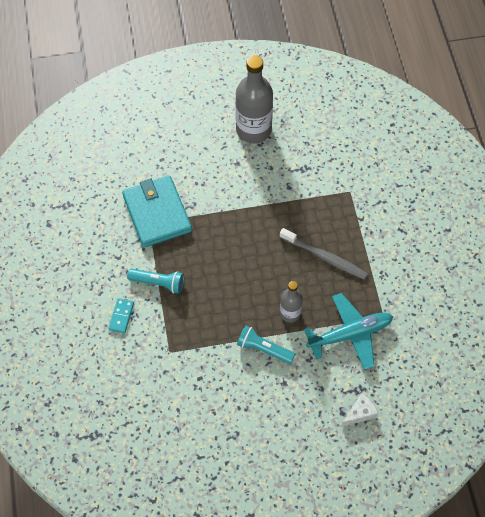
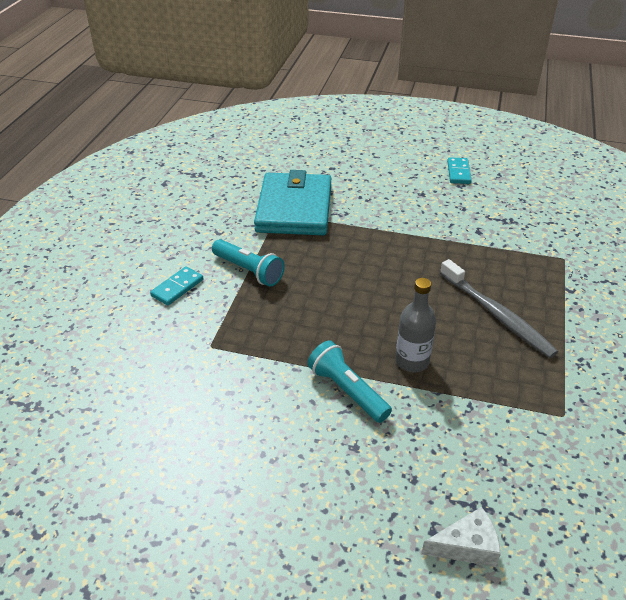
camera: 25 degrees right, 20 degrees down
(253, 130) = (458, 172): grey bottle -> turquoise domino
(350, 334) = (497, 421): turquoise plane -> none

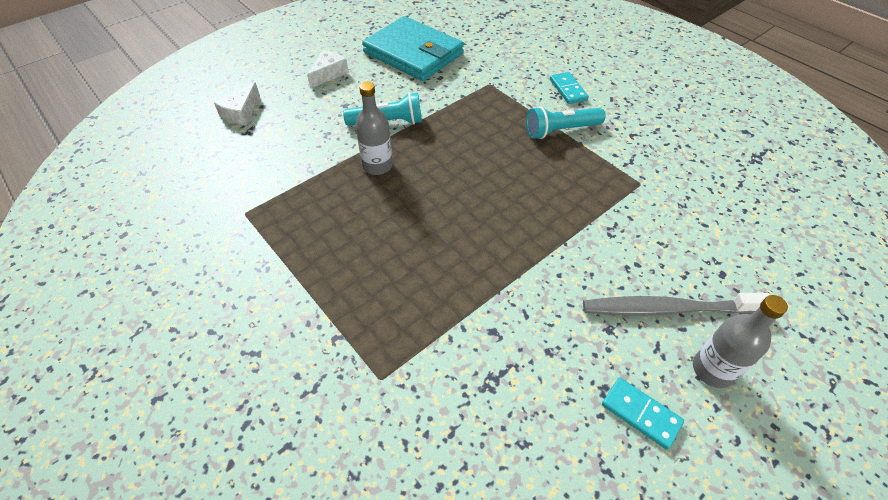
camera: 125 degrees right, 10 degrees up
(294, 208) = (644, 199): turquoise wallet -> turquoise wallet (413, 53)
(312, 509) = (328, 74): none -> white cheese
(405, 159) = (712, 370): none -> grey bottle
(497, 315) = (367, 250): grey toothbrush -> grey toothbrush (667, 309)

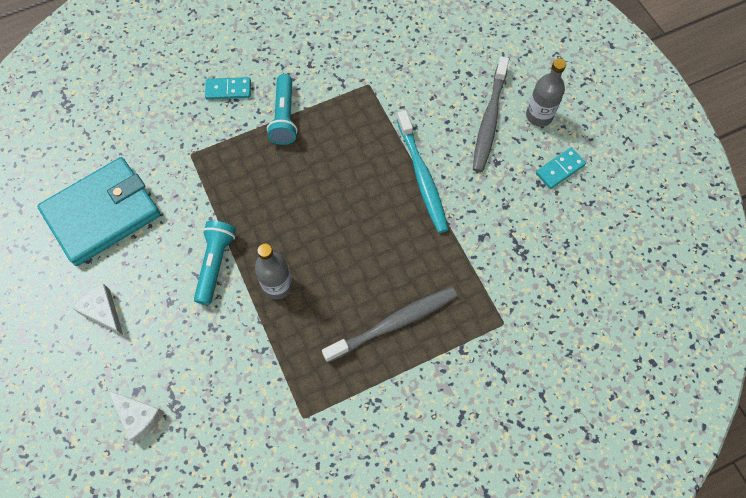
camera: 75 degrees left, 15 degrees up
(357, 264) = (394, 323): none -> grey toothbrush
(548, 254) = (422, 177): none -> turquoise toothbrush

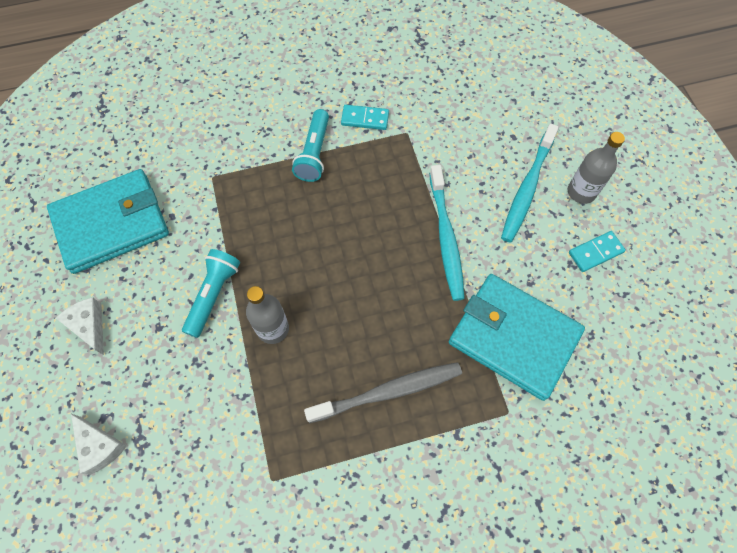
camera: 10 degrees right, 0 degrees up
(228, 90) = (263, 117): turquoise domino -> turquoise domino (365, 119)
(489, 120) = (527, 188): grey toothbrush -> turquoise toothbrush
(498, 257) = (513, 337): none -> turquoise wallet

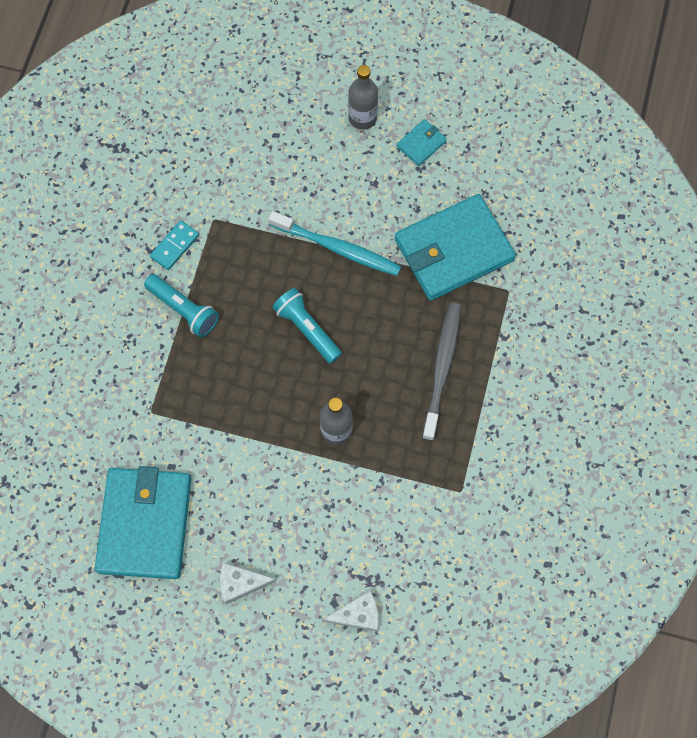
camera: 60 degrees left, 5 degrees up
(213, 295) = (275, 464): turquoise flashlight -> turquoise flashlight (307, 329)
(527, 188) = (332, 157): turquoise toothbrush -> none
(595, 252) = (421, 144): turquoise domino -> turquoise wallet

